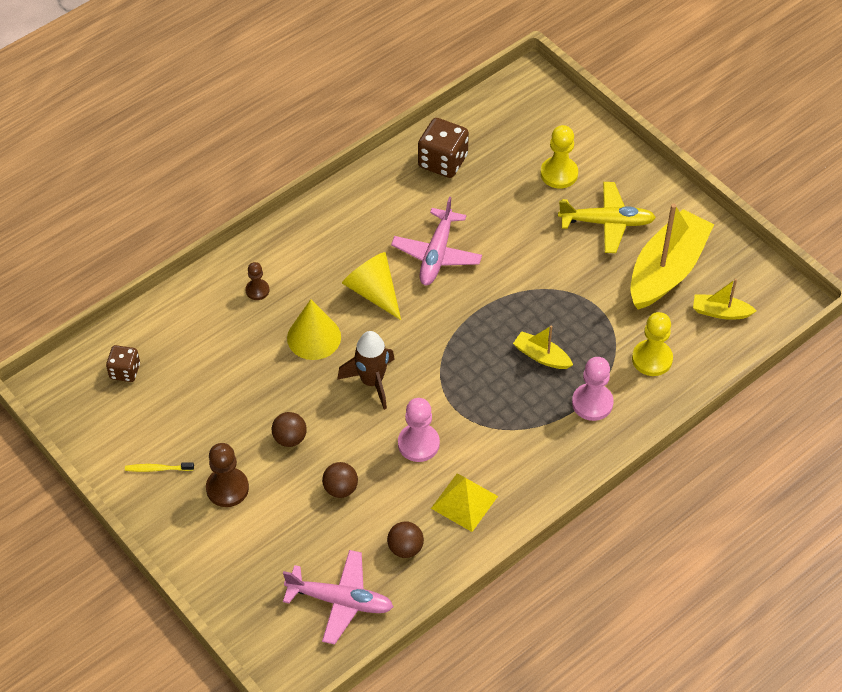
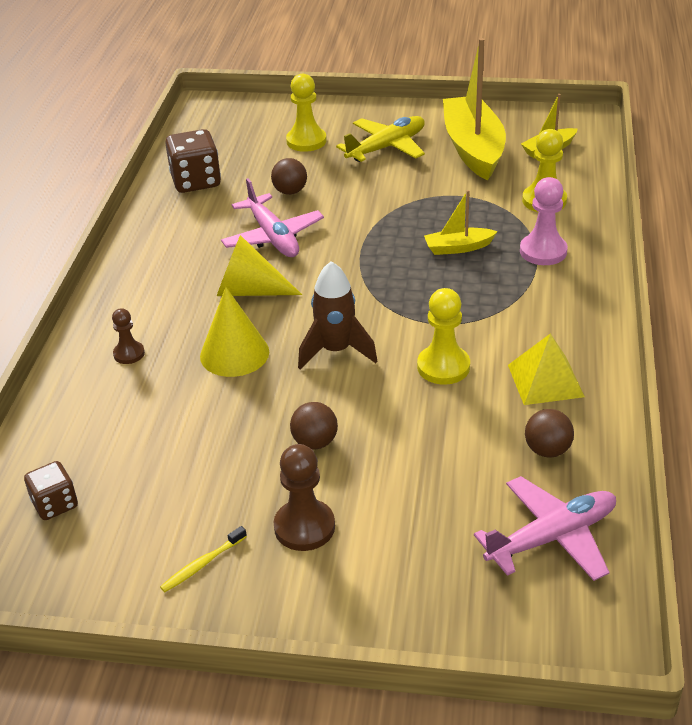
camera: 40 degrees left, 15 degrees down
(340, 488) = (420, 447): brown ball -> brown ball (290, 191)
(418, 444) = (443, 367): pink pawn -> yellow pawn

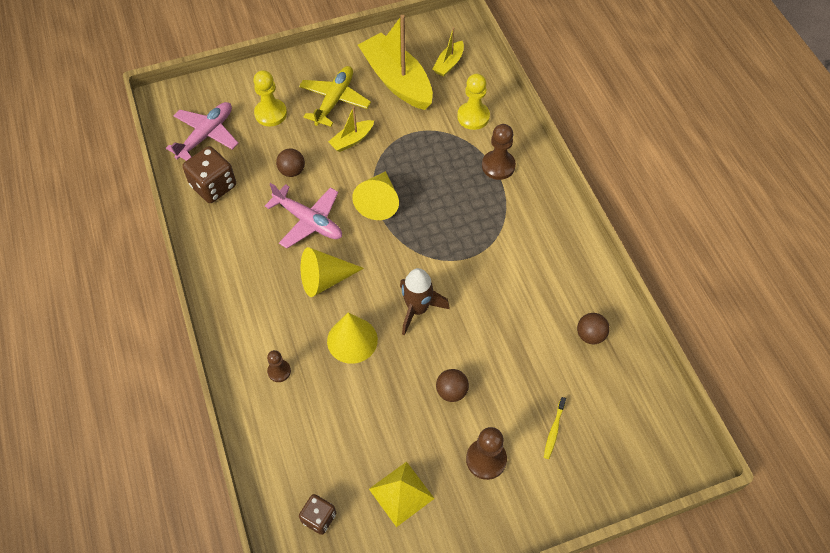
camera: 30 degrees left, 20 degrees up
(202, 564) = (443, 517): yellow toothbrush -> yellow toothbrush (554, 430)
(367, 243) = (378, 201): none -> yellow cone
(443, 367) = (493, 294): yellow pawn -> none
(458, 248) = (442, 183): yellow boat -> yellow boat (352, 140)
(543, 251) = (498, 166): pink pawn -> brown pawn
(545, 380) = (560, 279): yellow pyramid -> yellow pyramid (401, 493)
(552, 537) = (627, 399): pink plane -> pink plane (206, 135)

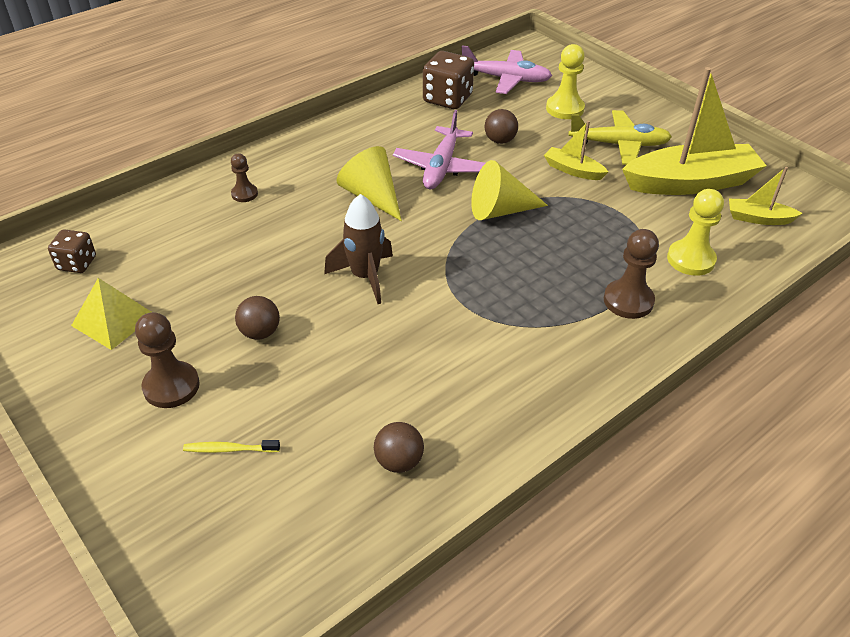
camera: 70 degrees right, 15 degrees down
(352, 340) = (301, 235): yellow cone -> none
(397, 81) = (690, 183): yellow boat -> yellow boat turned 45 degrees clockwise

